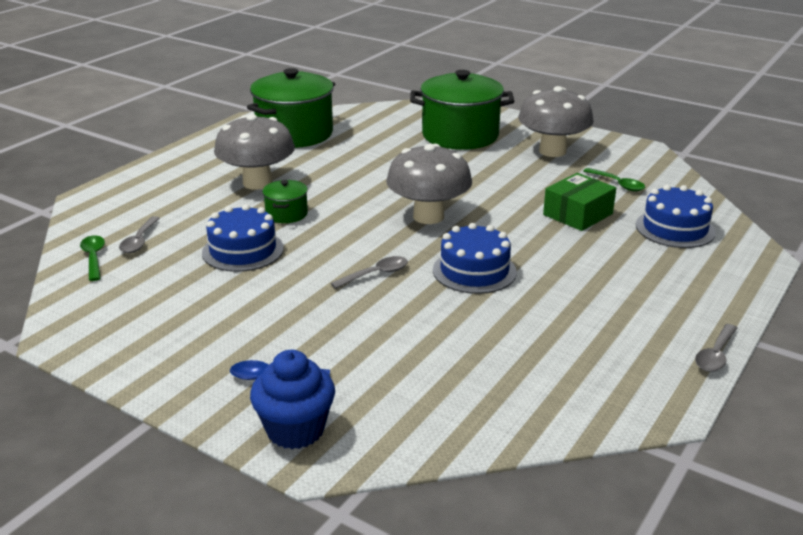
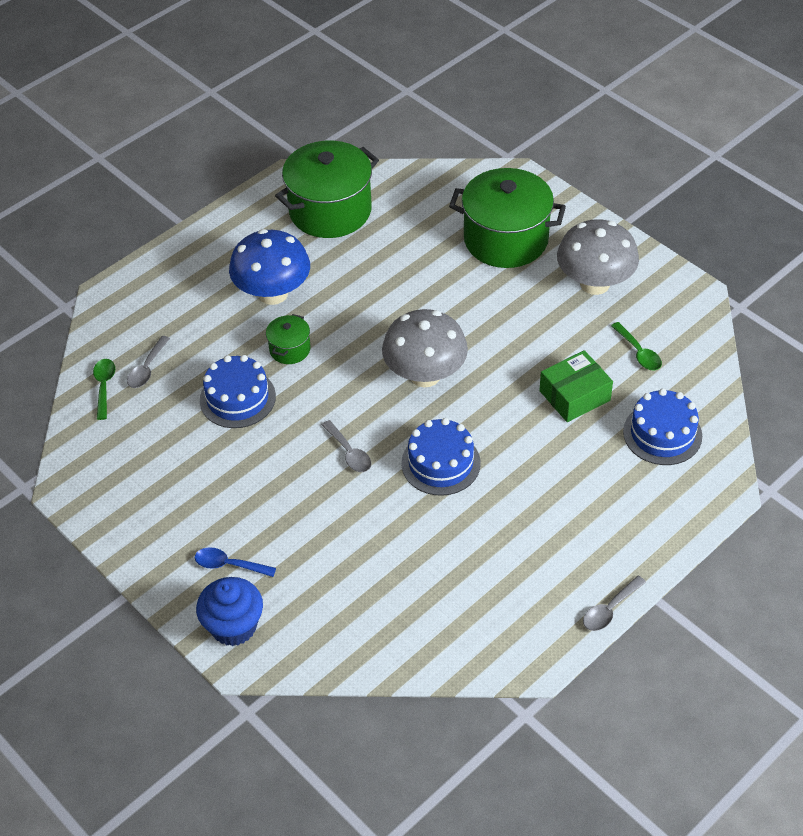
camera: 15 degrees right, 20 degrees up
(257, 183) = (273, 293): grey mushroom -> blue mushroom
(375, 274) = (349, 452): grey spoon -> grey spoon turned 75 degrees clockwise

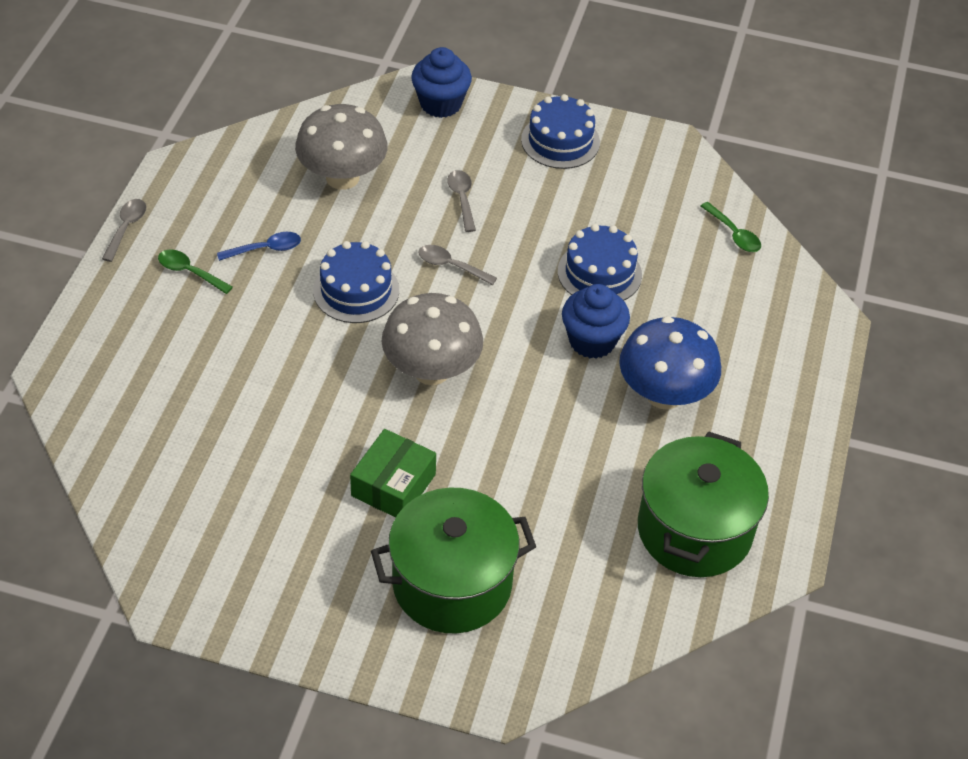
camera: 145 degrees right, 0 degrees up
(147, 368) = (712, 266): grey spoon -> grey spoon (462, 199)
(229, 565) = (482, 141): blue spoon -> blue spoon (265, 249)
(290, 349) = (592, 341): green pot -> blue cupcake
(574, 395) = (258, 412): green box -> green box (393, 485)
(595, 284) = (305, 566): grey mushroom -> grey mushroom (342, 177)
(638, 352) = (209, 493): green spoon -> green spoon (190, 272)
(662, 434) = (142, 408): blue cake -> blue cake (560, 141)

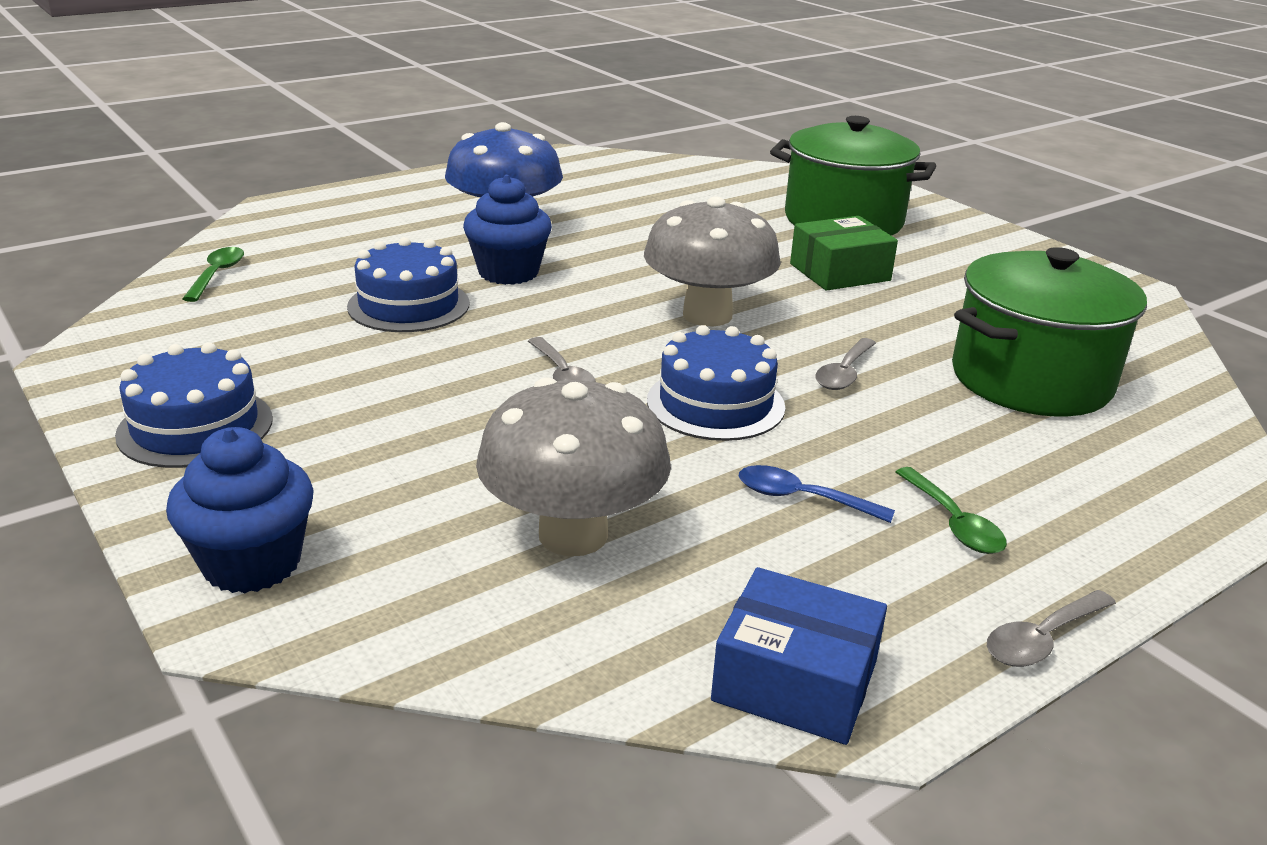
camera: 140 degrees left, 20 degrees down
(209, 163) = (795, 681): none -> blue box
(462, 199) = (441, 428): grey spoon -> grey spoon (844, 373)
(694, 530) = (608, 179): green pot -> green pot (1031, 379)

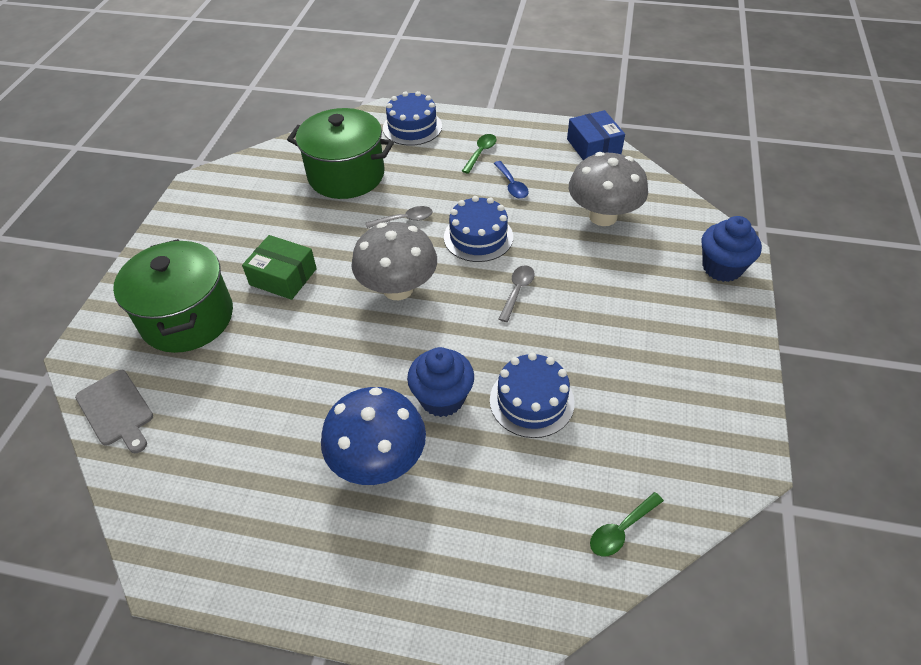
camera: 130 degrees left, 20 degrees up
(195, 427) = (709, 360): blue cake -> blue cake (412, 127)
(761, 175) = (116, 410): none -> grey cutting board
(1042, 639) = (516, 120): grey spoon -> none

